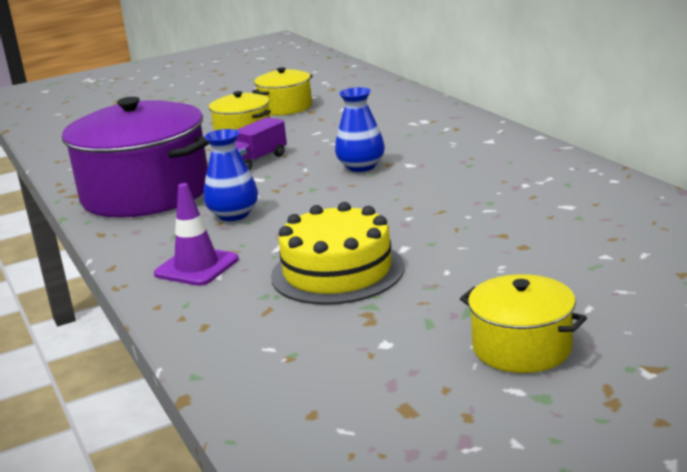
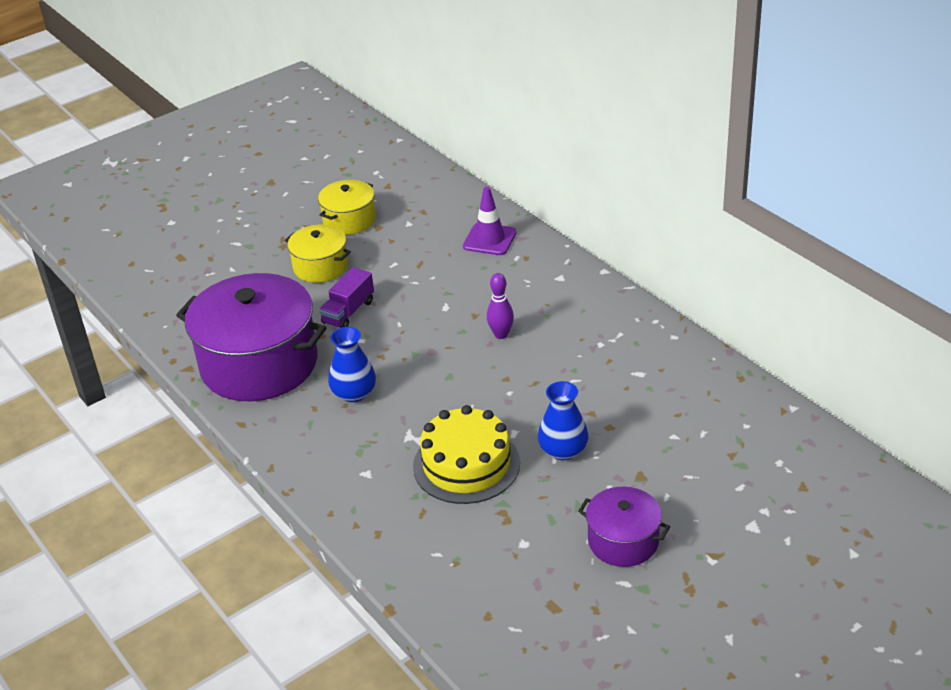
camera: 10 degrees left, 15 degrees up
(196, 267) = (346, 464): purple traffic cone -> purple traffic cone (489, 239)
(361, 166) = (450, 320): blue vase -> blue vase (563, 450)
(413, 177) = (501, 334): none -> purple bowling pin
(522, 347) = (623, 541): yellow pot -> purple pot

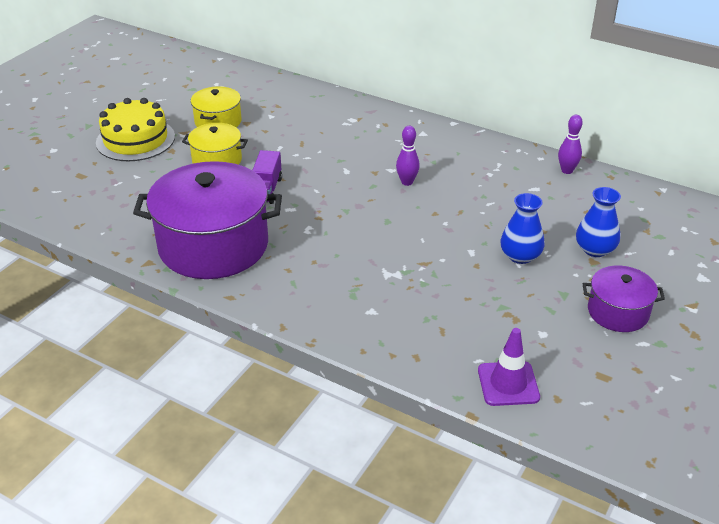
camera: 25 degrees left, 0 degrees up
(354, 393) = (315, 251): blue vase -> blue vase (595, 249)
(466, 464) = (451, 284): yellow cake -> yellow cake (135, 139)
(489, 239) = (347, 116): purple traffic cone -> purple traffic cone (508, 384)
(693, 359) = (567, 170): none -> purple bowling pin

